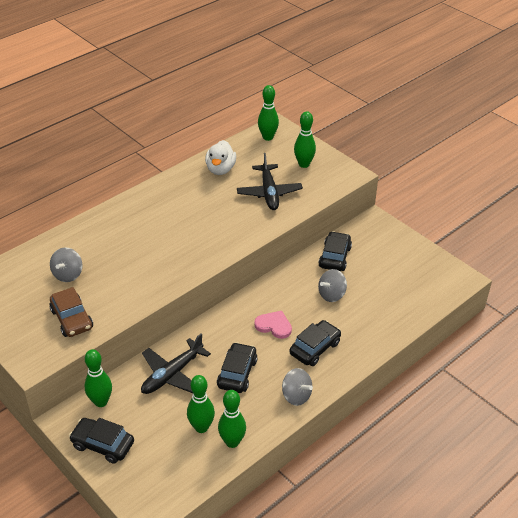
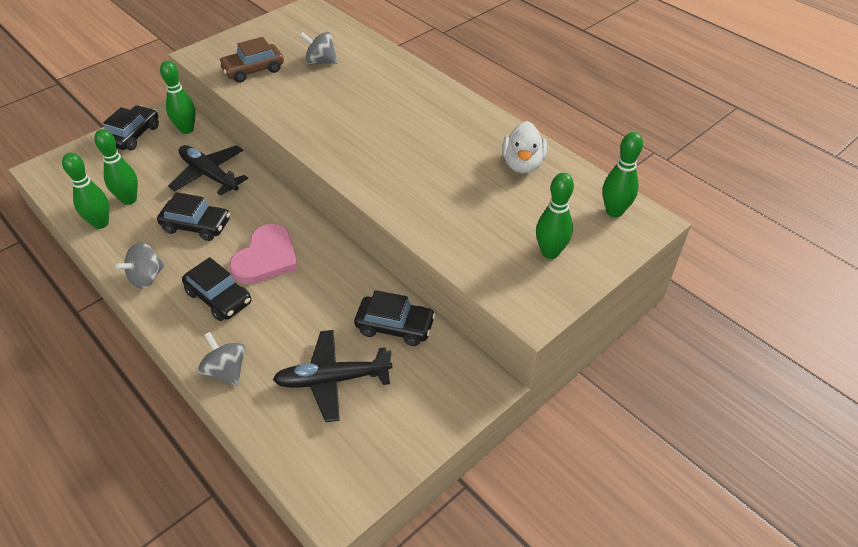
camera: 90 degrees right, 5 degrees up
(220, 169) = (522, 164): white duck -> white duck turned 90 degrees counterclockwise
(269, 193) = (473, 213): black plane -> black plane (333, 380)
(274, 326) = (266, 258): pink heart -> pink heart, size x1.52
(331, 295) = (315, 319): grey spinning top -> grey spinning top (226, 371)

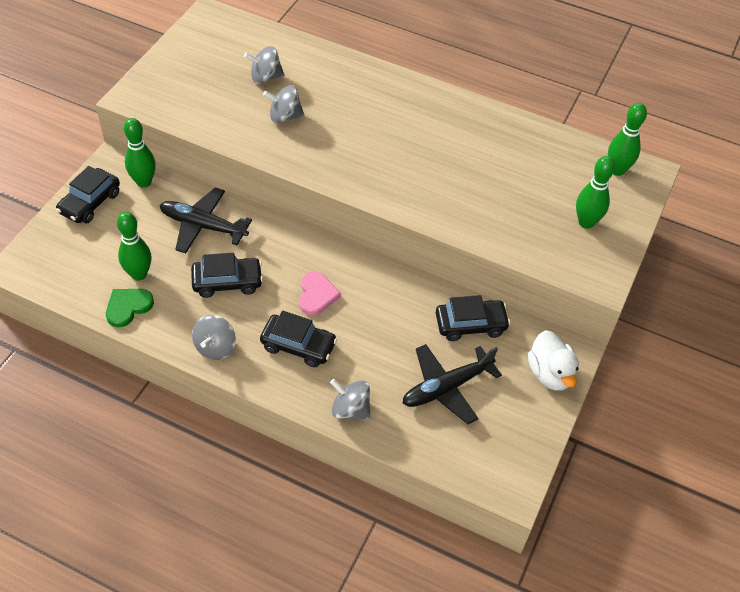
camera: 25 degrees left, 5 degrees up
(101, 223) = (128, 307): green bowling pin -> green heart
(133, 135) = (90, 203): black car -> black car turned 150 degrees counterclockwise
(253, 70) = (202, 103): brown car -> none
(266, 258) = (316, 295): pink heart -> pink heart, size x0.66
(315, 94) = (284, 116): none -> grey spinning top
(522, 164) = (518, 144): white duck -> white duck (550, 374)

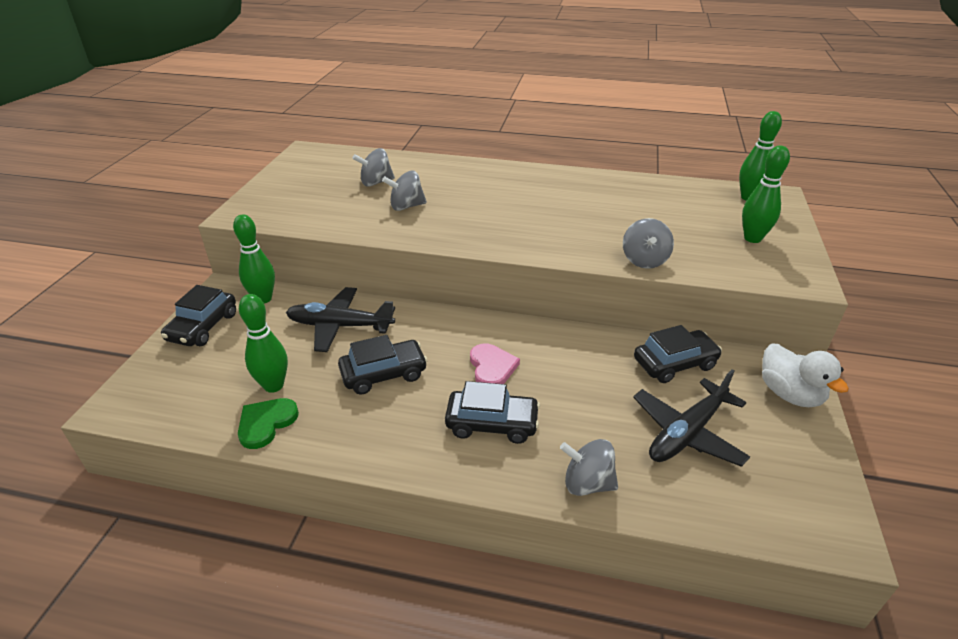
camera: 10 degrees left, 15 degrees down
(215, 347) = (389, 446): grey spinning top -> grey spinning top (644, 260)

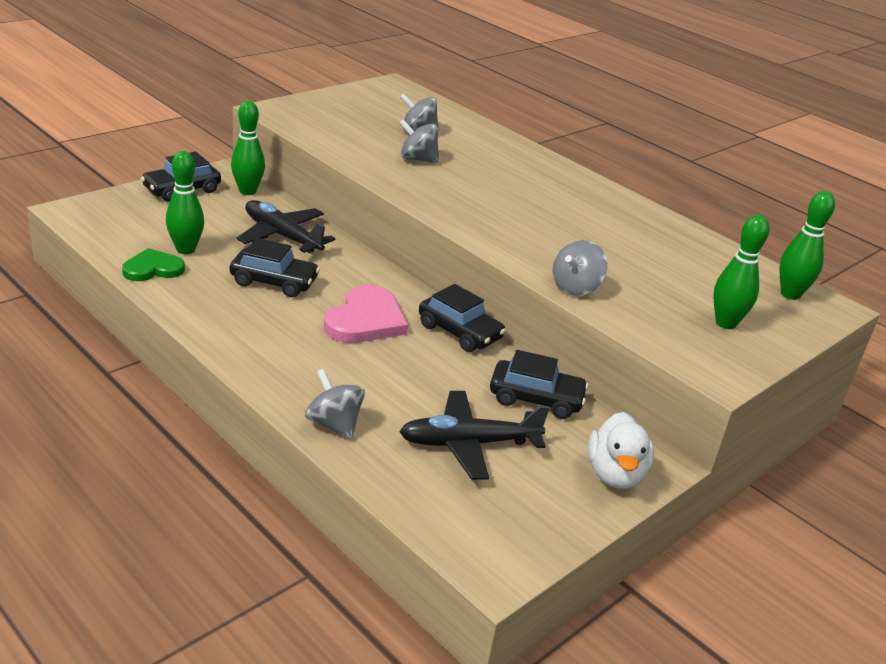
camera: 30 degrees right, 5 degrees down
(492, 367) = (366, 320): pink heart -> pink heart, size x1.52
(492, 423) = (313, 352): black car -> black car (459, 332)

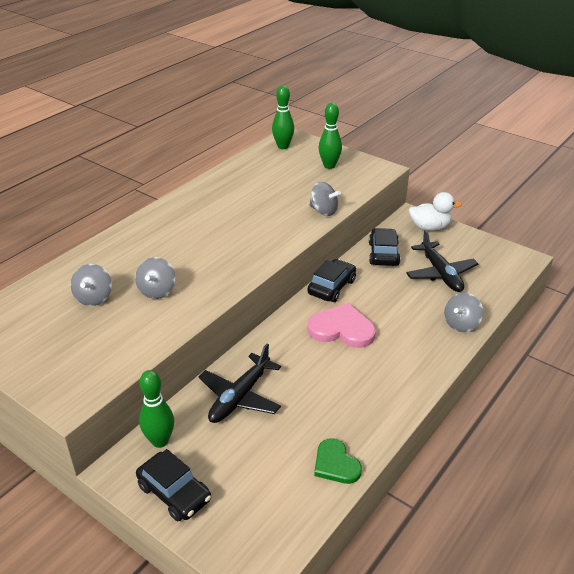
camera: 95 degrees left, 5 degrees up
(185, 249) = (293, 452): green bowling pin -> none
(274, 282) = (316, 385): black car -> none

